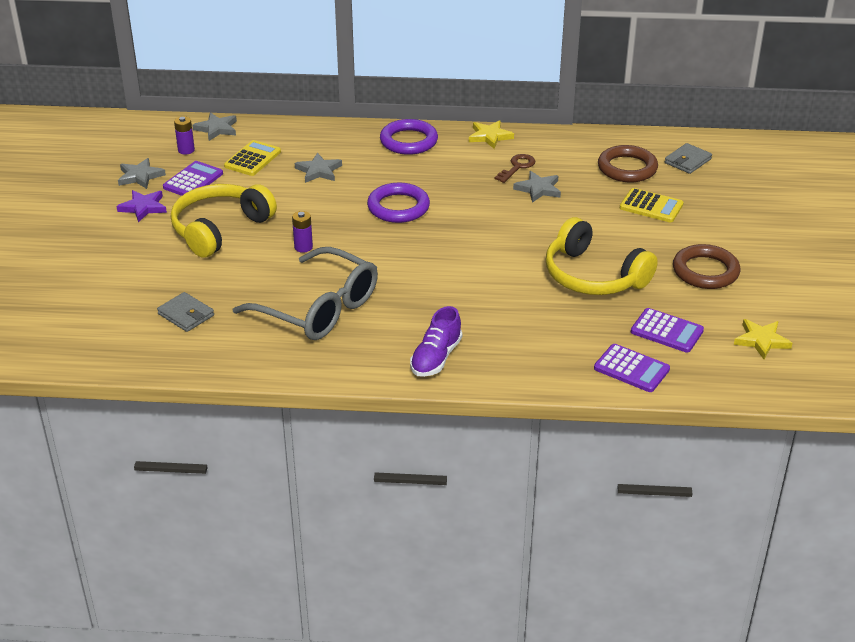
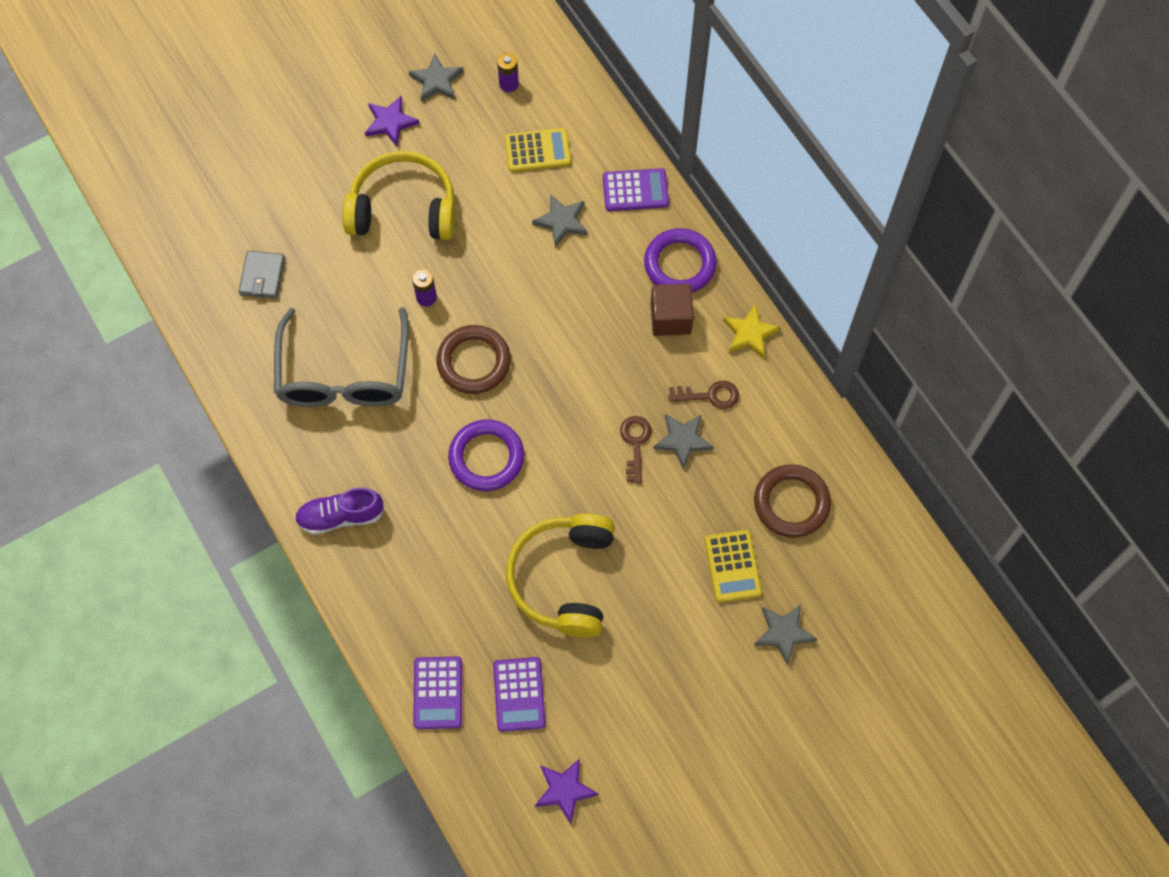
camera: 55 degrees right, 30 degrees up
(193, 180) = (463, 129): purple calculator -> purple calculator (635, 190)
(217, 129) = (566, 81): grey star -> grey star (783, 633)
(398, 207) = (552, 333): purple ring -> purple ring (486, 457)
(443, 159) = (670, 318): none -> brown cube
(520, 207) = (635, 443): none -> brown key
(687, 161) = (855, 556): grey wallet -> none
(705, 271) = (649, 680): brown ring -> brown ring (474, 362)
(761, 340) = (565, 790): yellow star -> purple star

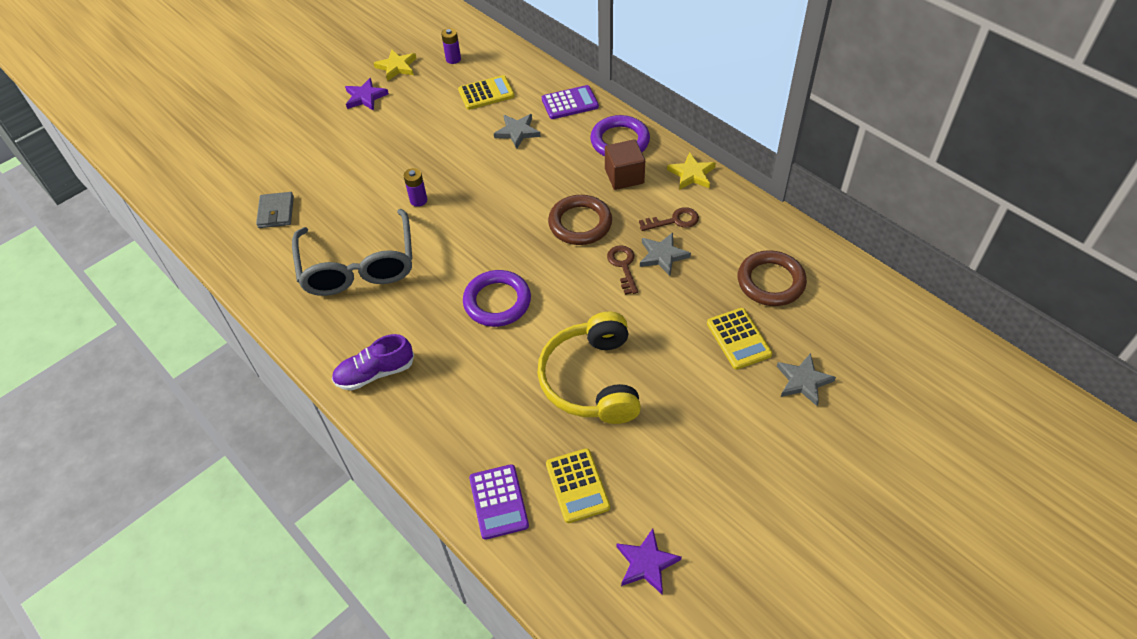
camera: 10 degrees left, 15 degrees down
(403, 209) = (387, 147): yellow headphones -> none
(436, 81) = (396, 67): grey star -> yellow star
(474, 362) = (469, 236): brown ring -> brown ring (580, 223)
(519, 694) = (577, 486): purple calculator -> yellow calculator

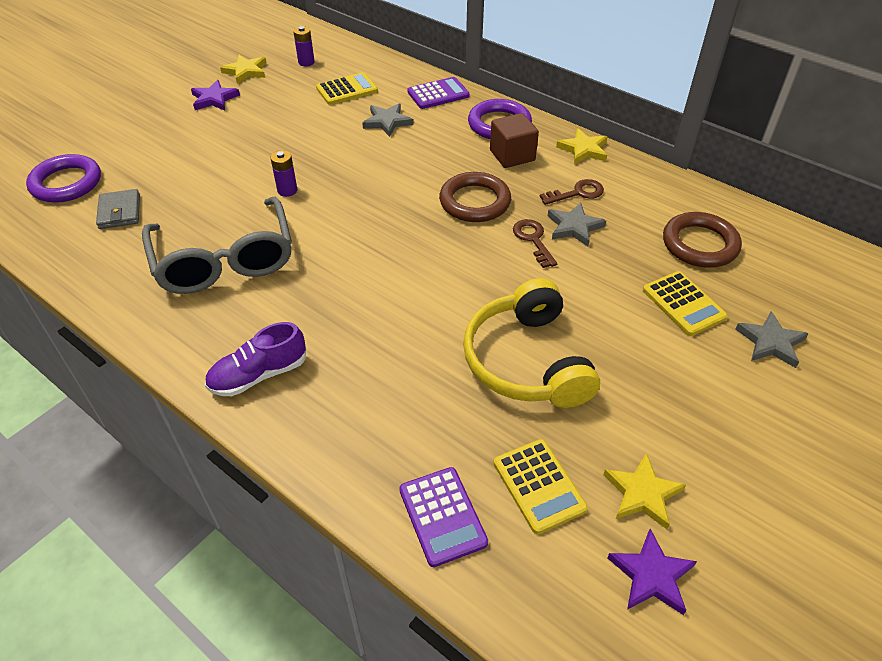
camera: 10 degrees left, 5 degrees down
(497, 301) = (396, 286): purple ring -> purple ring (66, 183)
(657, 500) = (642, 493): none -> yellow star

